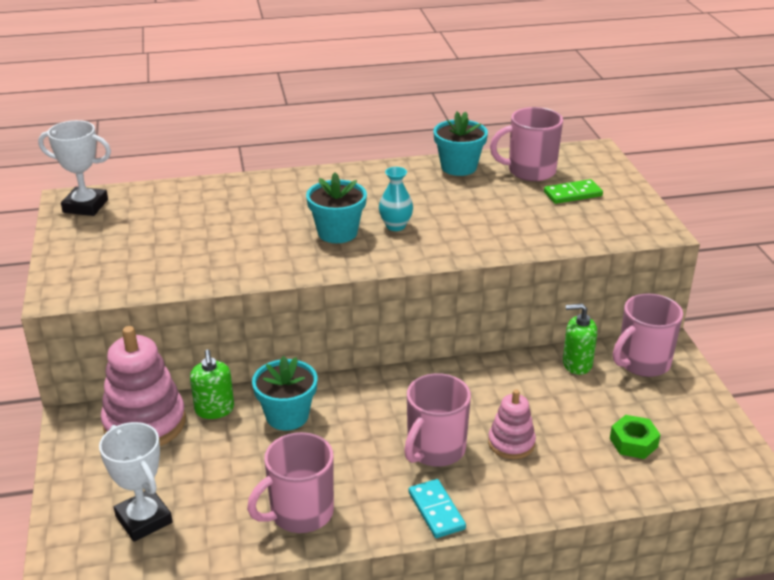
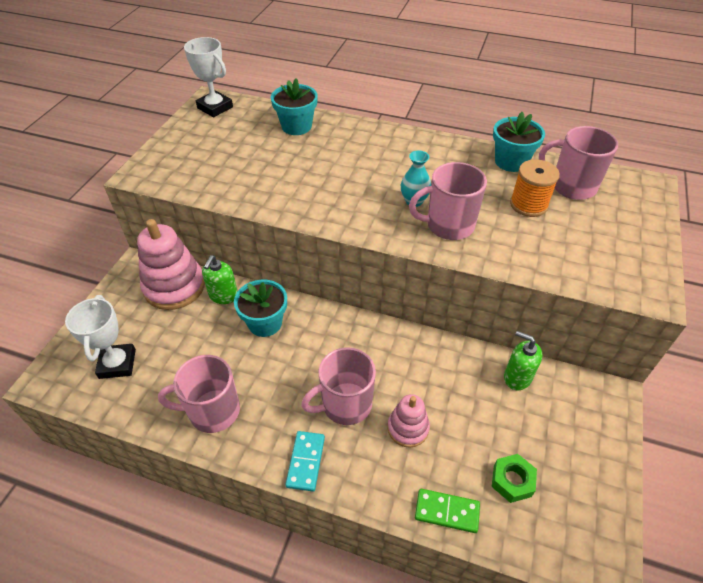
camera: 30 degrees right, 15 degrees up
(337, 233) = (364, 191): turquoise flower pot -> turquoise flower pot (296, 126)
(504, 197) = (528, 204): none -> orange spool
(572, 194) = (594, 223): green domino -> green domino (447, 511)
(642, 363) = (578, 402): pink mug -> pink mug (448, 225)

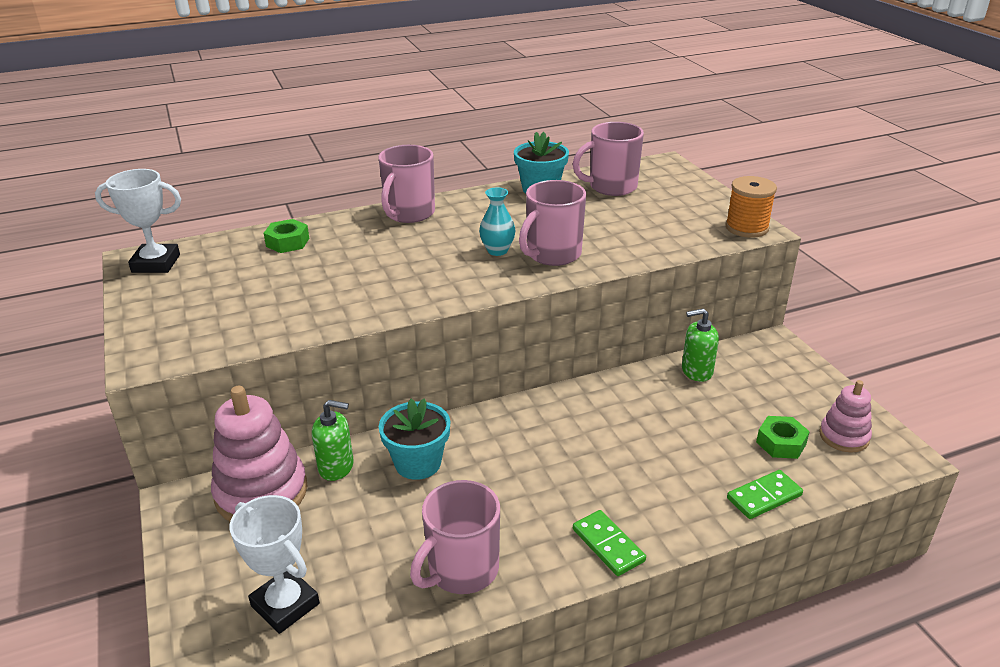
camera: 40 degrees left, 15 degrees down
(223, 296) = (336, 467): green soap dispenser -> green soap dispenser turned 60 degrees counterclockwise
(296, 126) = (287, 242): turquoise flower pot -> green nut
(305, 461) = (608, 545): turquoise domino -> green domino
(345, 404) = (585, 478): pink mug -> pink mug (409, 213)
(408, 428) = (660, 460): pink stacking toy -> pink stacking toy (844, 436)
(528, 204) = (596, 212): orange spool -> orange spool (746, 228)

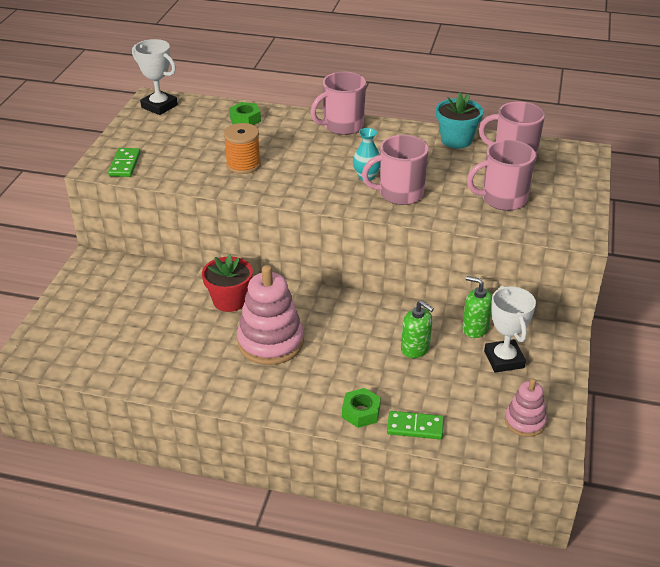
camera: 35 degrees right, 5 degrees up
(261, 492) = (133, 276): pink stacking toy -> pink stacking toy (270, 342)
(285, 605) = (90, 341): white trophy -> white trophy (504, 359)
(336, 467) = (184, 281): green soap dispenser -> green soap dispenser (415, 349)
(418, 463) = (229, 301): turquoise flower pot -> red flower pot
(462, 570) = (191, 371): pink mug -> pink mug (502, 199)
(608, 545) = (284, 401): green domino -> green domino (124, 164)
(746, 228) = (573, 230): orange spool -> orange spool (243, 165)
(781, 443) = (472, 402): green nut -> green nut (361, 412)

